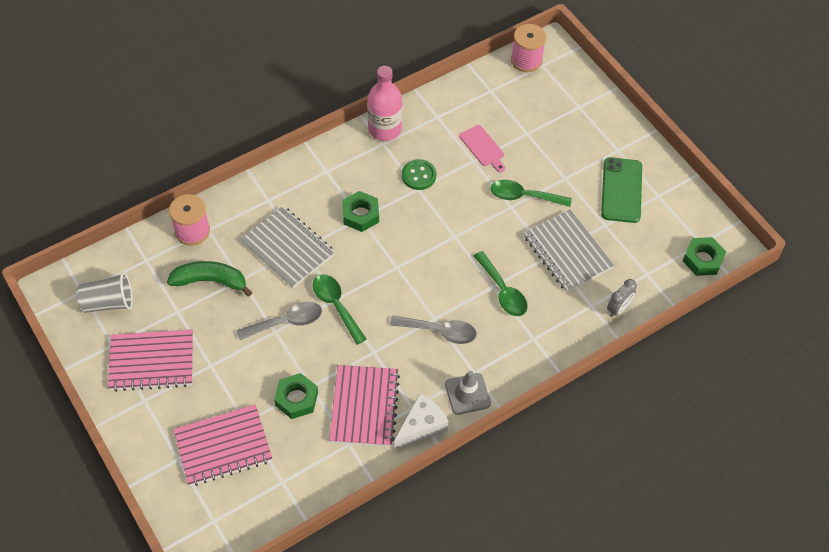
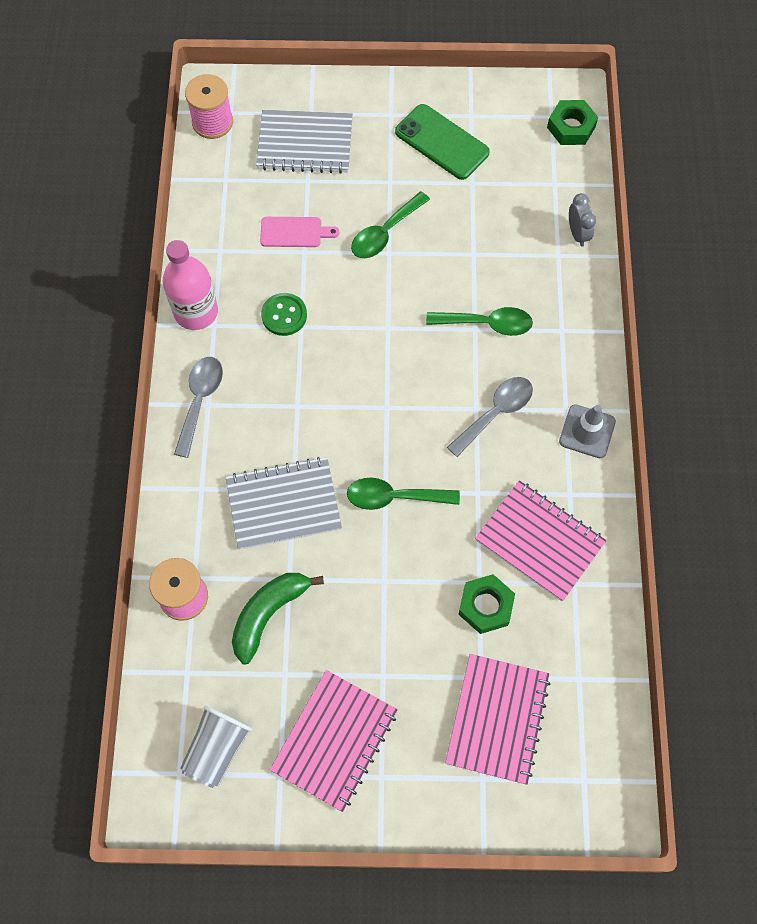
camera: 55 degrees left, 10 degrees up
(286, 322) = (380, 561): grey spoon -> grey spoon (200, 401)
(360, 215) = (293, 403): green nut -> none
(421, 426) = (598, 498): white cheese -> none
(567, 252) = (481, 236): grey notebook -> grey notebook (305, 144)

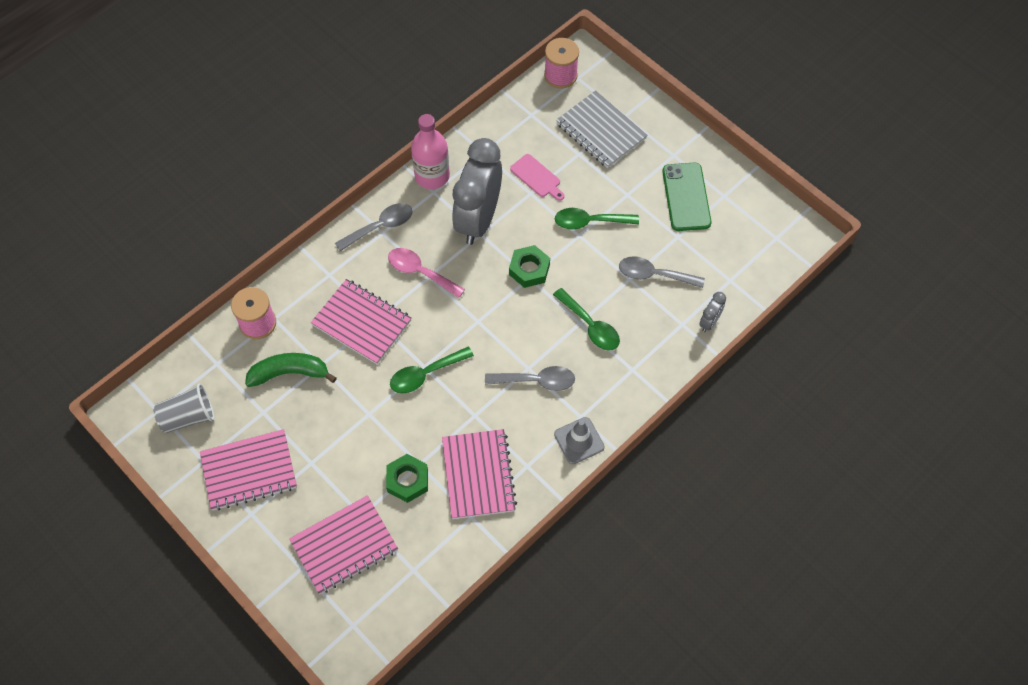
camera: 45 degrees right, 5 degrees down
(283, 504) = (362, 323): grey notebook -> pink notebook
(284, 315) = (478, 219): green button -> grey clock
(285, 409) = (420, 272): none -> pink spoon
(394, 497) = (425, 374): green spoon -> green spoon turned 75 degrees counterclockwise
(489, 232) = (654, 275): none -> grey spoon
(571, 127) = (781, 255): green nut -> green nut (529, 269)

